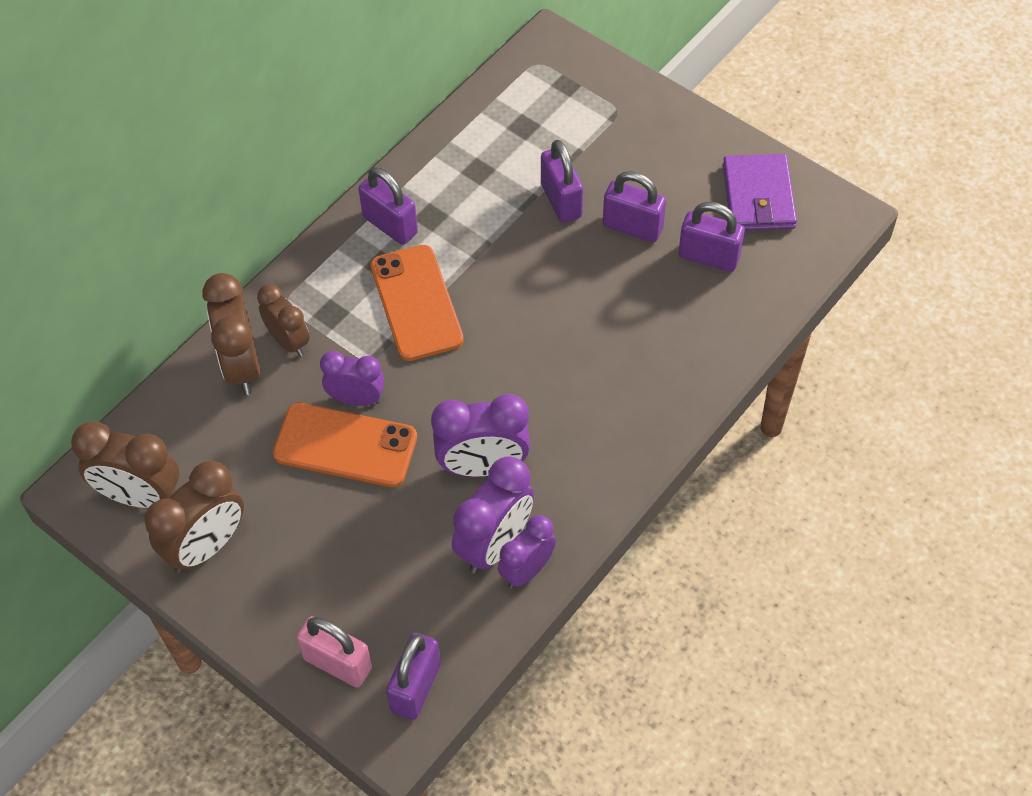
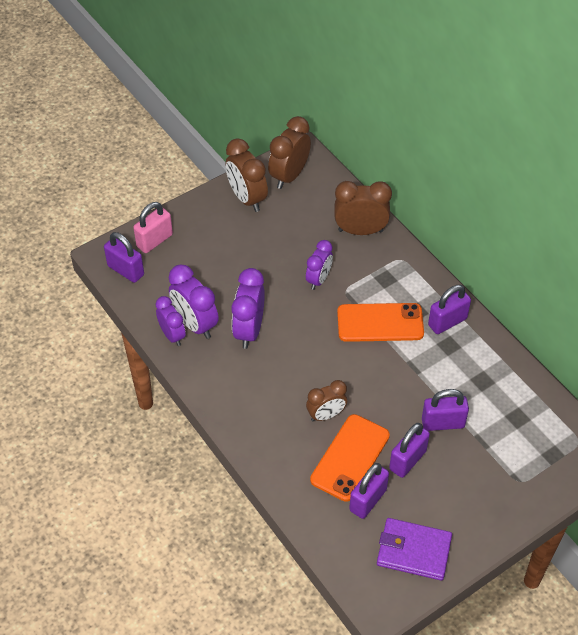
camera: 105 degrees right, 5 degrees down
(288, 341) = (371, 255): brown clock -> brown clock (326, 415)
(345, 446) = (288, 268): orange phone -> orange phone (350, 457)

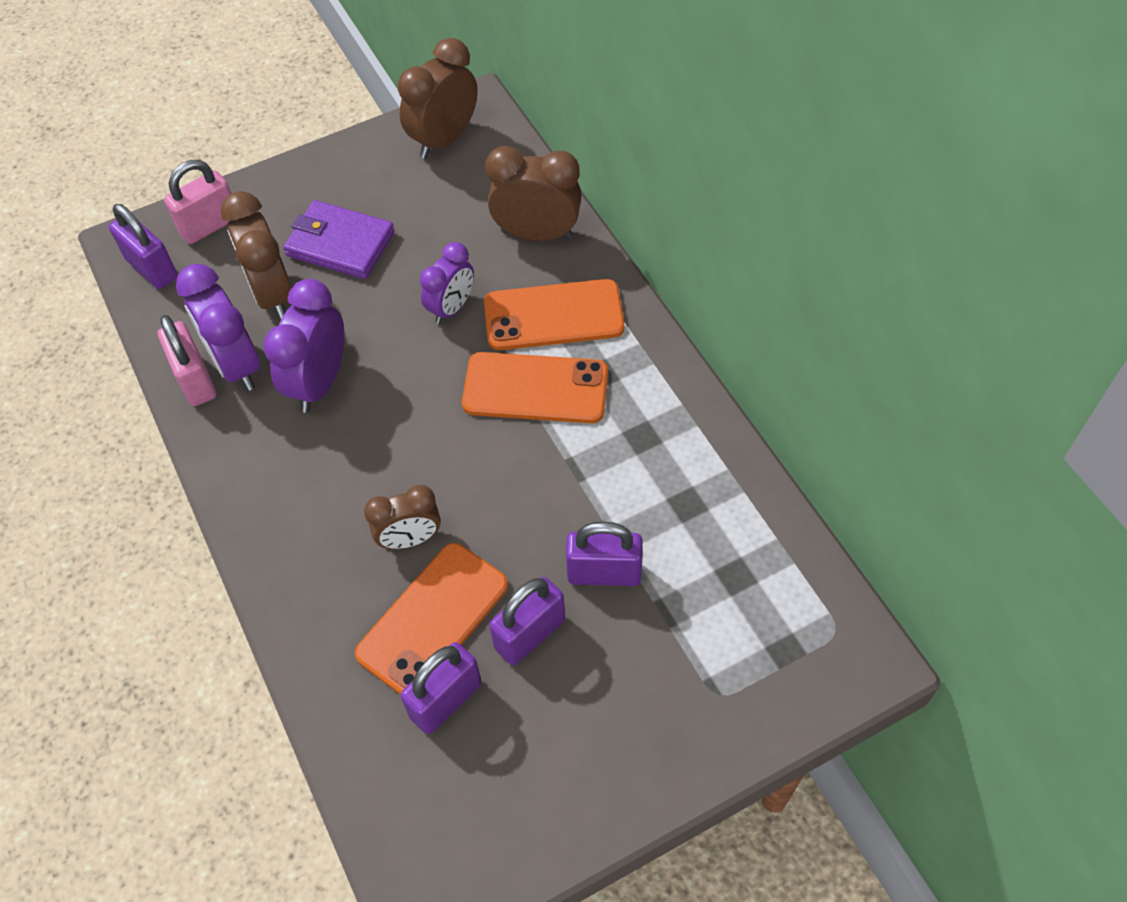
camera: 10 degrees right, 5 degrees up
(172, 335) = (195, 380): purple clock -> pink padlock
(247, 198) = (370, 170): brown clock -> brown clock (273, 294)
(381, 279) = (553, 315): none -> orange phone
(414, 551) = (505, 805): purple wallet -> purple wallet (340, 244)
(447, 322) = (647, 396): purple padlock -> none

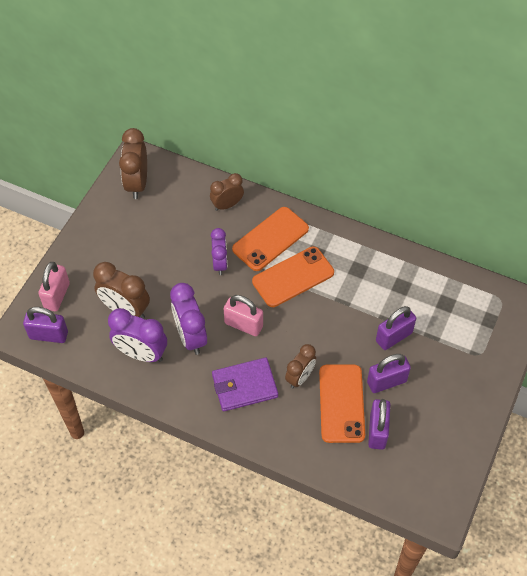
camera: 40 degrees left, 0 degrees up
(195, 380) = (128, 373): pink padlock -> pink padlock (243, 325)
(340, 244) = (135, 265): purple wallet -> purple wallet (244, 386)
(530, 634) = (386, 382): purple padlock -> purple padlock turned 60 degrees clockwise
(537, 234) = (227, 205): brown clock -> brown clock, size x0.66

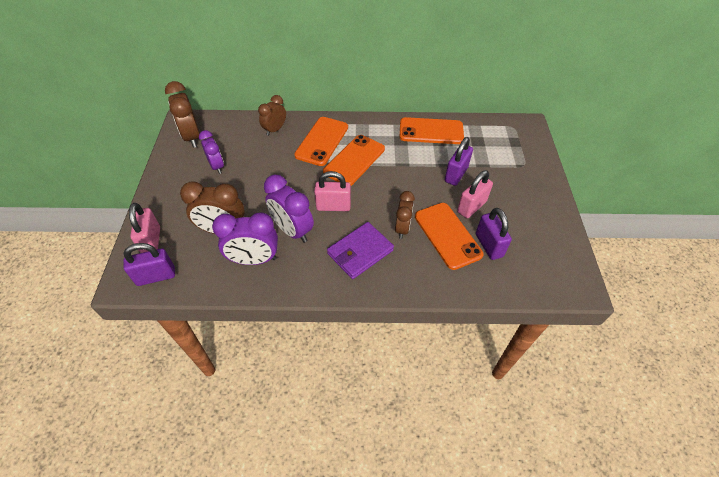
camera: 25 degrees left, 5 degrees down
(220, 263) = (290, 170): purple clock -> purple clock (217, 166)
(386, 382) = (471, 207): purple padlock -> pink padlock
(399, 270) = (431, 131): none -> orange phone

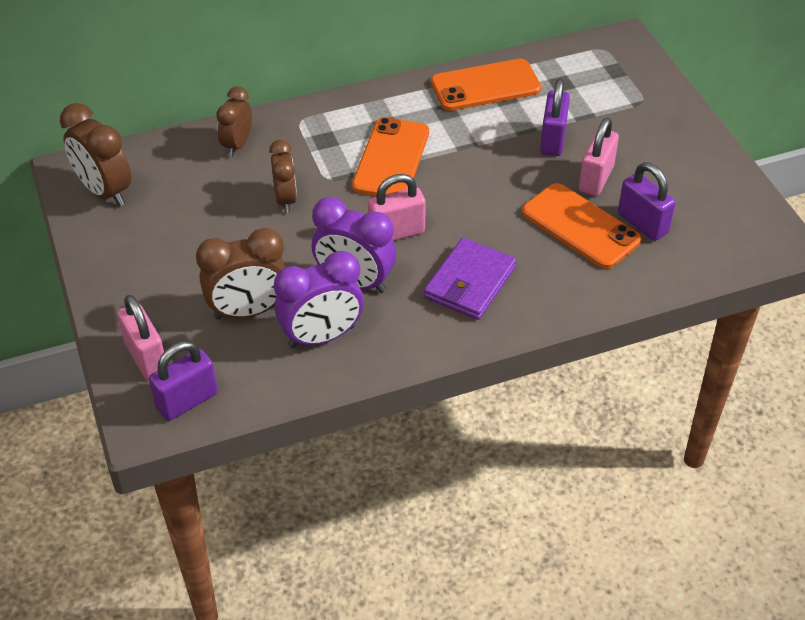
camera: 20 degrees left, 5 degrees down
(217, 166) = (177, 224): purple clock -> none
(322, 141) = (324, 143): orange phone -> none
(402, 228) = (513, 235): brown clock -> brown clock (285, 199)

